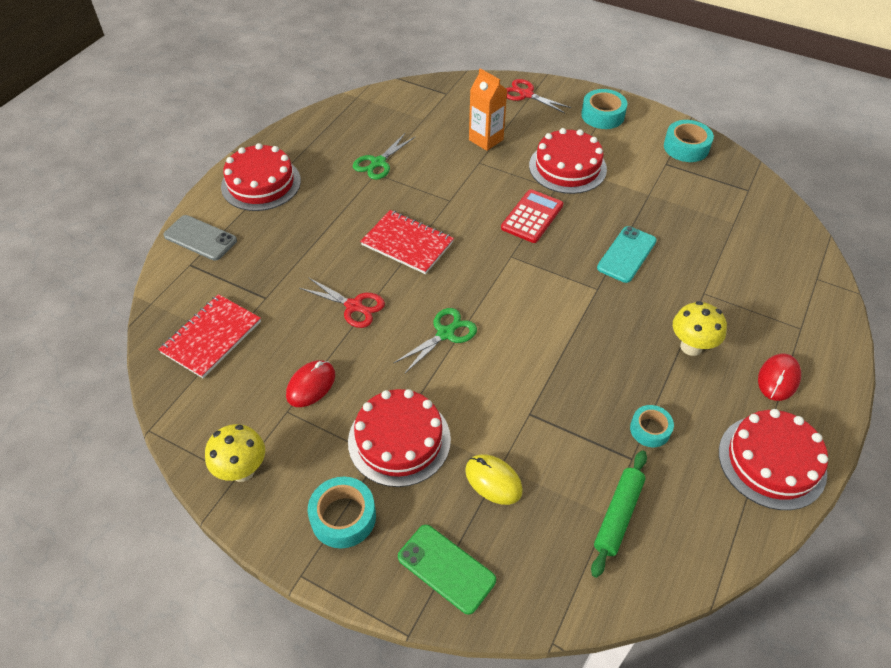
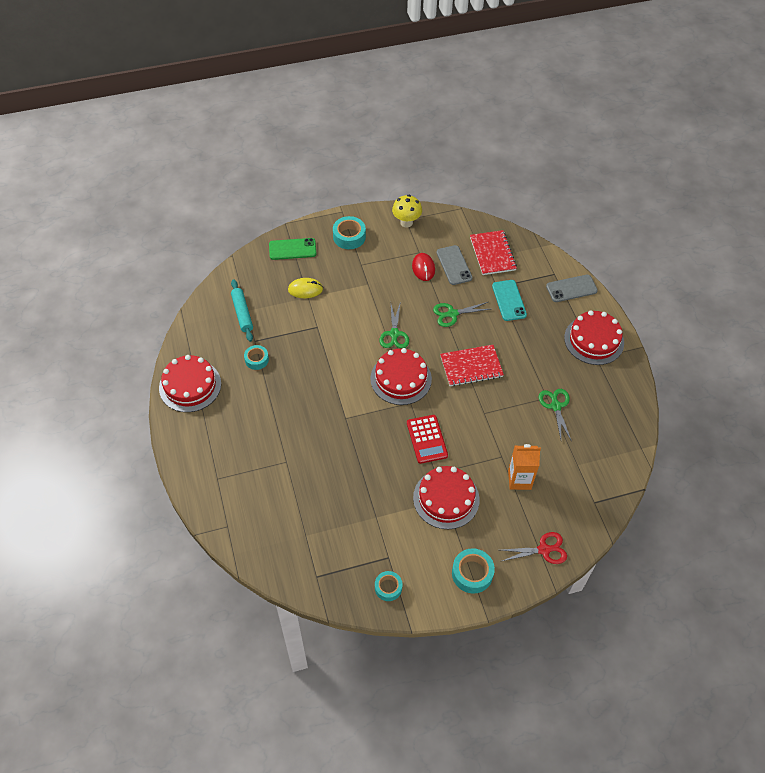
camera: 135 degrees right, 5 degrees up
(272, 359) = (454, 265): none -> grey phone
(354, 306) = (452, 314): red scissors -> green scissors
(399, 440) = (360, 276): red cake -> red cake (401, 378)
(618, 515) = (242, 313): green rolling pin -> turquoise rolling pin
(626, 254) = (349, 455): turquoise phone -> turquoise phone (509, 300)
(686, 147) = (388, 587): turquoise tape -> turquoise tape, size x0.66
(691, 347) = (268, 419): yellow mushroom -> none
(778, 379) = (211, 434): red mouse -> none

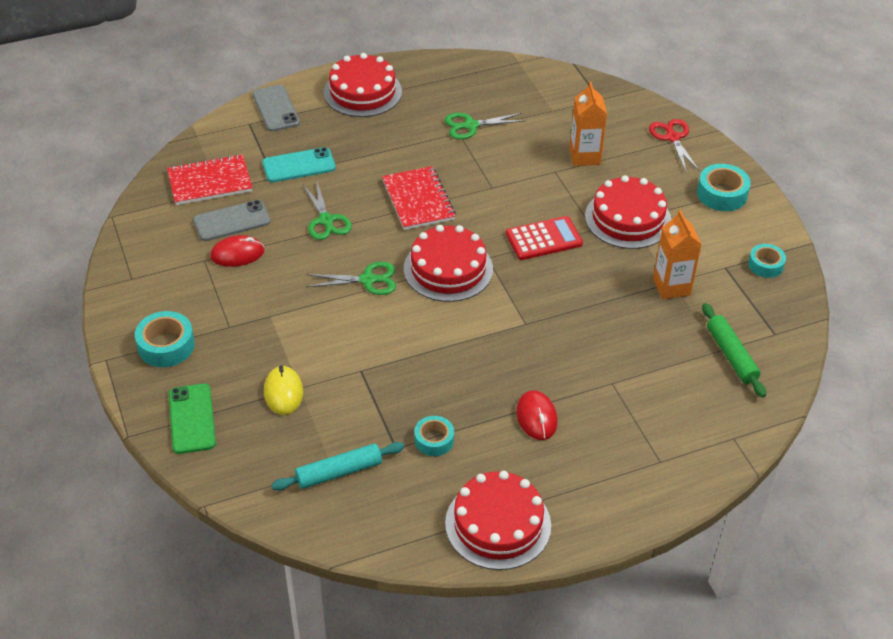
camera: 95 degrees left, 10 degrees down
(264, 414) = (536, 417): none -> red mouse
(299, 541) = (731, 355): none -> green rolling pin
(371, 515) = (671, 287): none -> orange carton
(406, 222) = (138, 277): yellow mushroom -> none

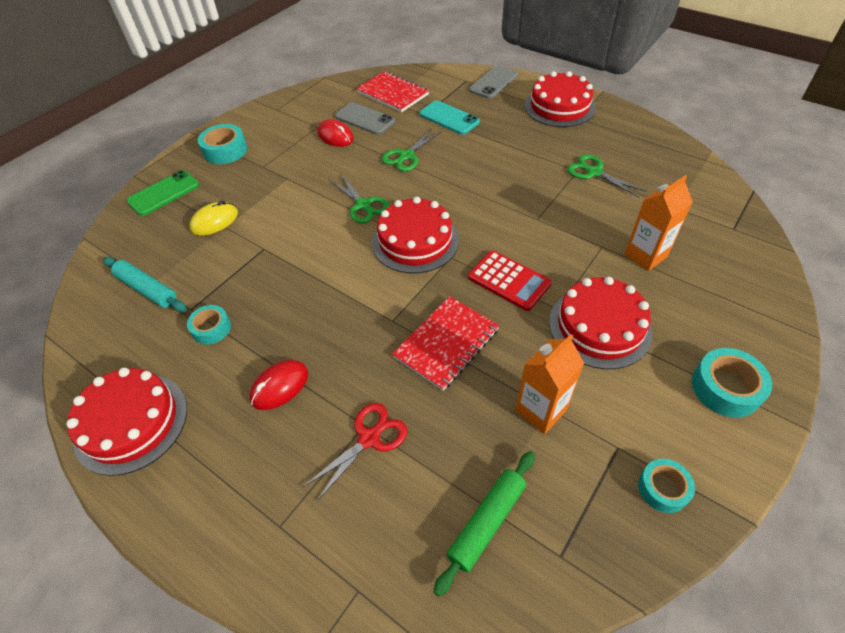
camera: 60 degrees right, 5 degrees up
(418, 200) = (476, 187): red notebook -> red notebook (446, 343)
(672, 138) = (754, 305): red scissors -> red scissors (369, 438)

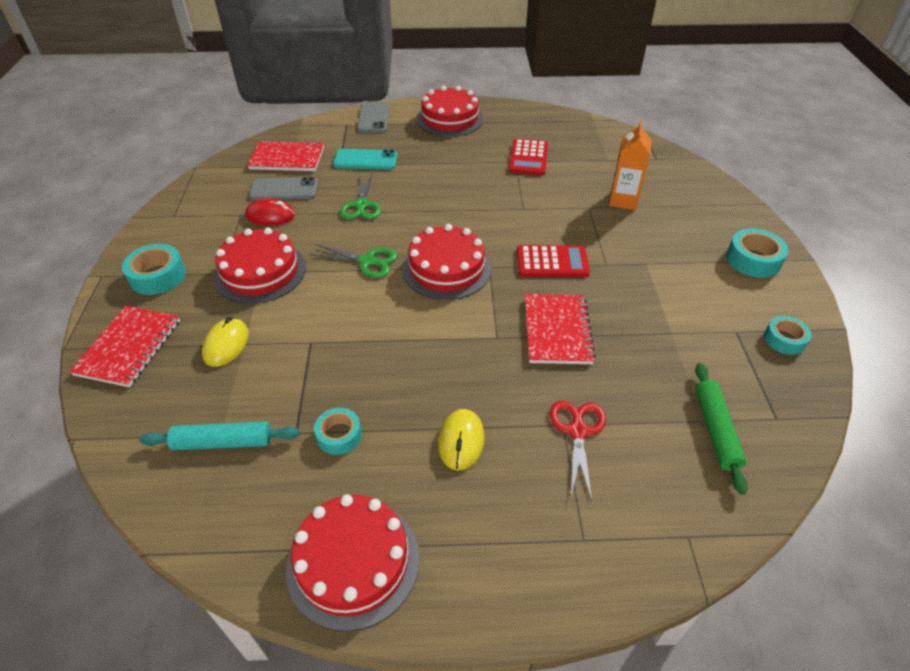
camera: 40 degrees left, 5 degrees down
(164, 193) = (129, 347): green phone -> red notebook
(279, 386) = (461, 441): red mouse -> yellow mouse
(540, 410) = (668, 337): orange carton -> none
(594, 172) = (528, 158): green scissors -> red calculator
(599, 326) = (645, 262): red cake -> red cake (260, 272)

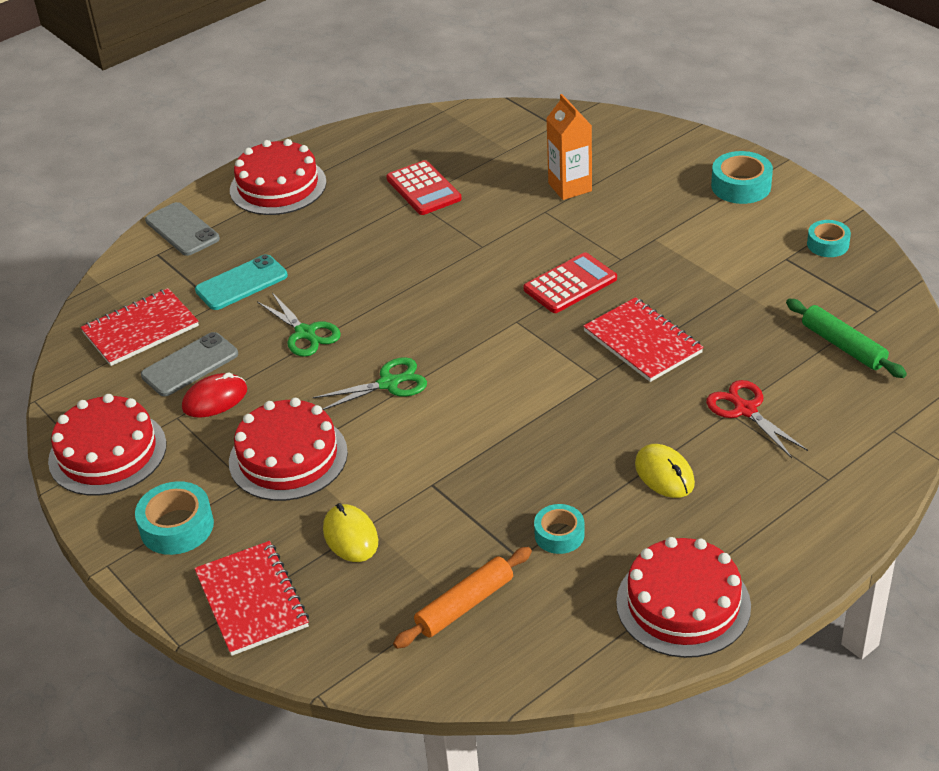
camera: 35 degrees left, 5 degrees down
(223, 442) = (465, 605): turquoise rolling pin -> orange rolling pin
(446, 268) = (477, 345): red cake -> red cake (107, 452)

